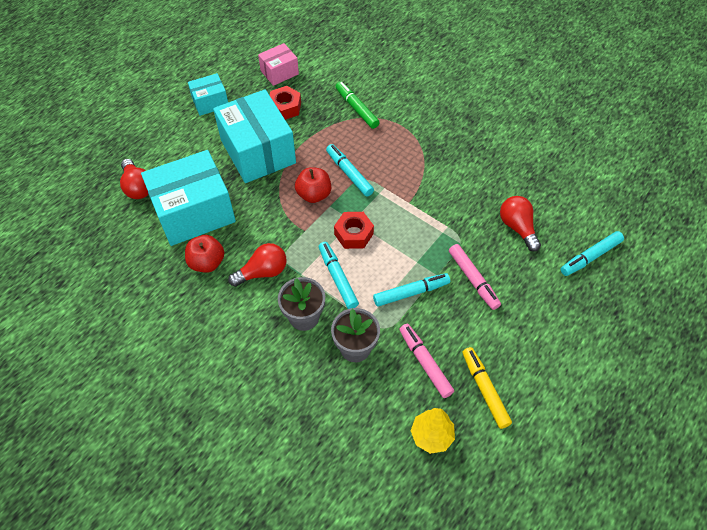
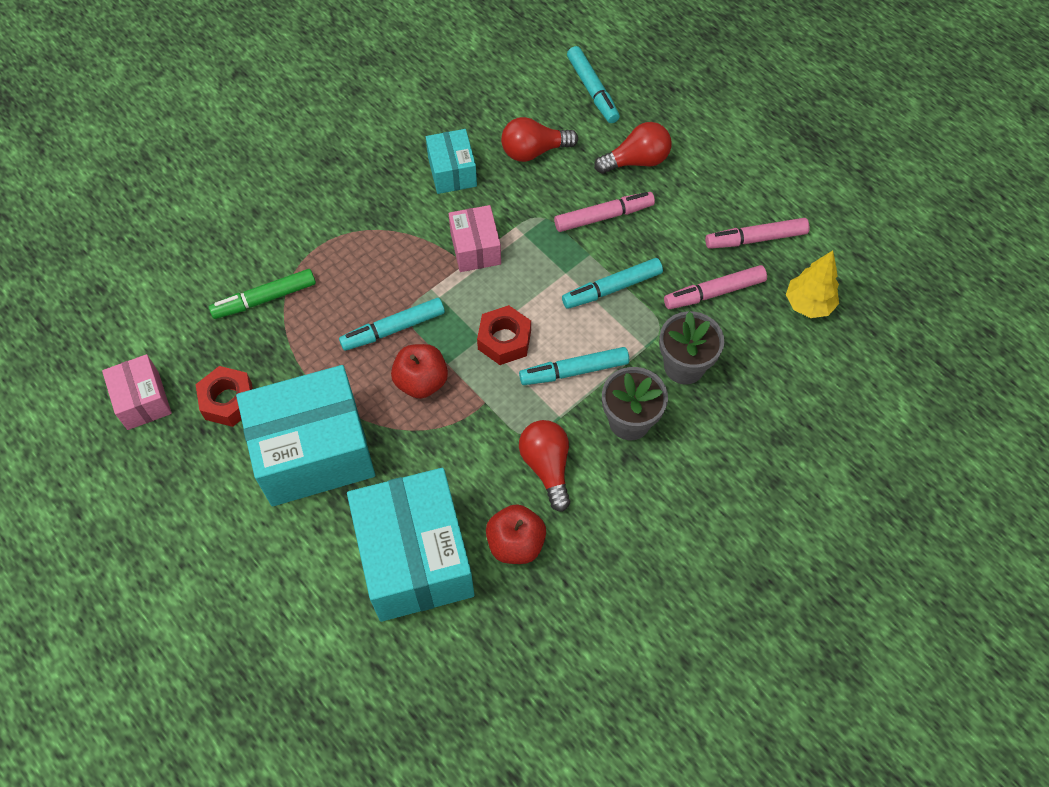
camera: 80 degrees left, 5 degrees up
(138, 187) = (339, 647): red light bulb -> red light bulb (636, 161)
(210, 102) = (177, 518): turquoise box -> turquoise box (452, 172)
(411, 292) = (612, 288): turquoise marker -> turquoise marker turned 105 degrees counterclockwise
(422, 206) = (475, 248): none -> pink box
(484, 389) = (755, 238): yellow marker -> pink marker

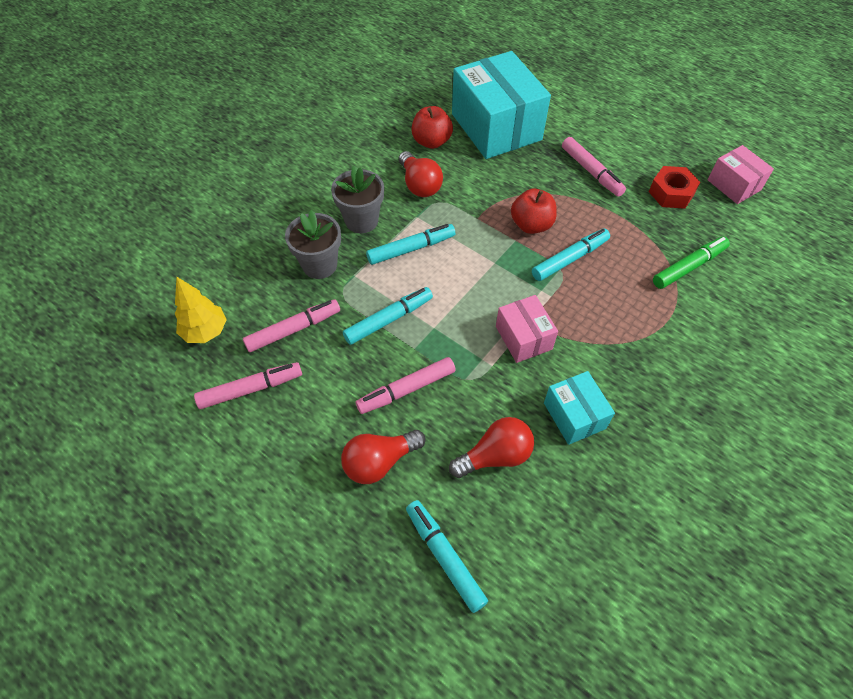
camera: 170 degrees right, 5 degrees down
(313, 451) = (591, 172): turquoise box -> pink marker
(504, 340) = (474, 263): red nut -> none

